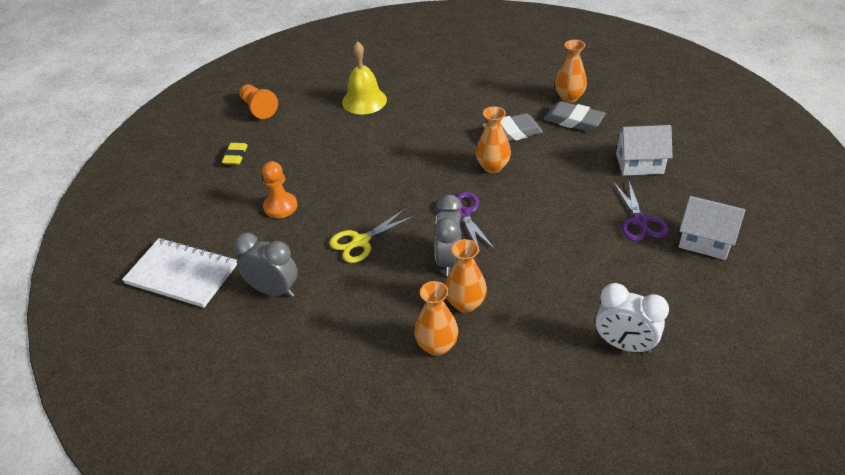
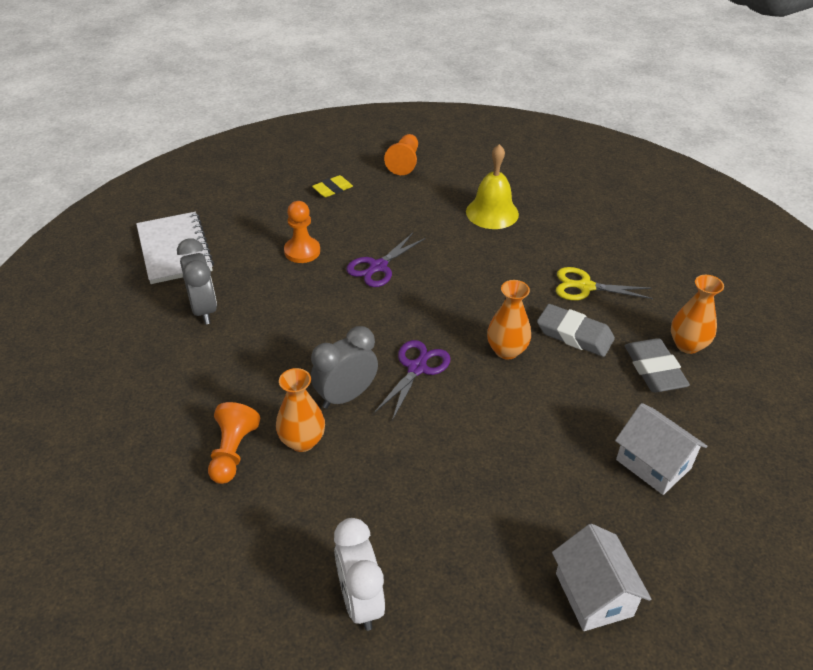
camera: 45 degrees right, 0 degrees up
(361, 241) = (311, 324): yellow scissors -> yellow scissors (585, 287)
(437, 346) = (232, 452): orange vase -> orange pawn
(640, 221) = (559, 515): purple scissors -> purple scissors (378, 267)

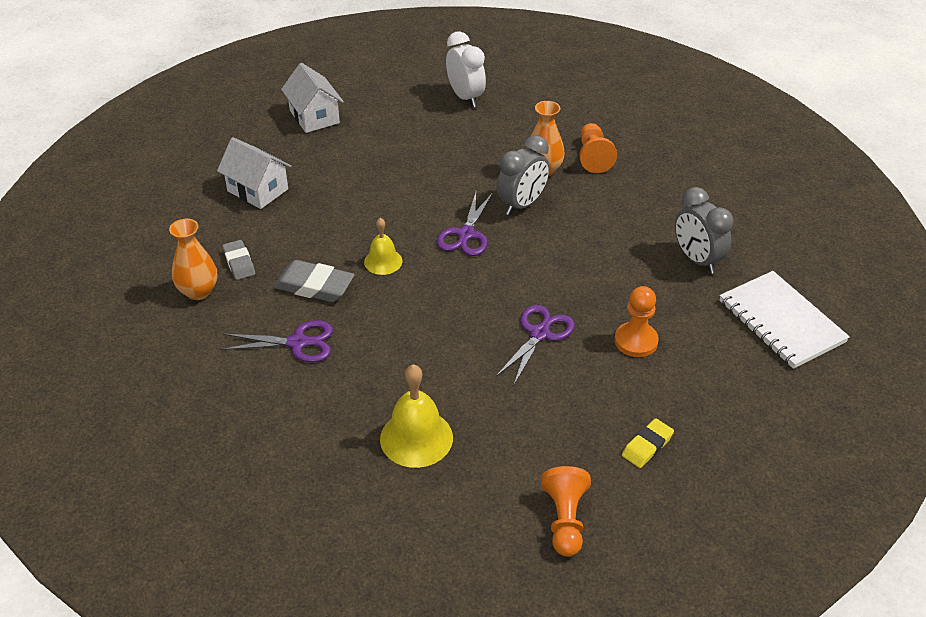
camera: 170 degrees right, 0 degrees up
(506, 350) = (383, 261): orange vase -> yellow bell
(585, 287) = (297, 343): yellow scissors -> purple scissors
(654, 370) = (239, 263): grey eraser -> grey eraser, size x0.63

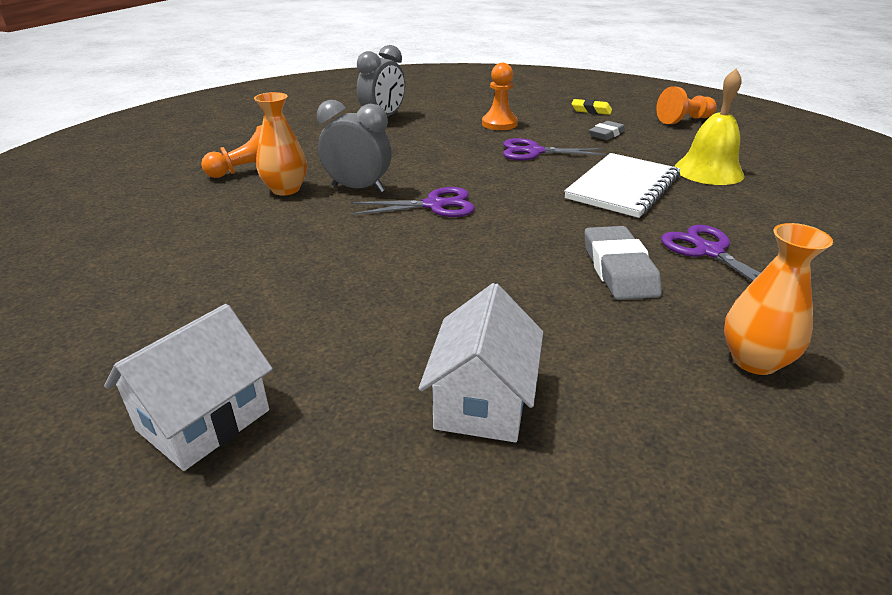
camera: 115 degrees left, 10 degrees down
(239, 263) = (657, 346): grey eraser -> grey eraser (606, 134)
(383, 261) = (527, 239): yellow bell -> none
(465, 97) = (114, 271): white clock -> none
(781, 321) = (429, 94): white notebook -> white notebook (623, 187)

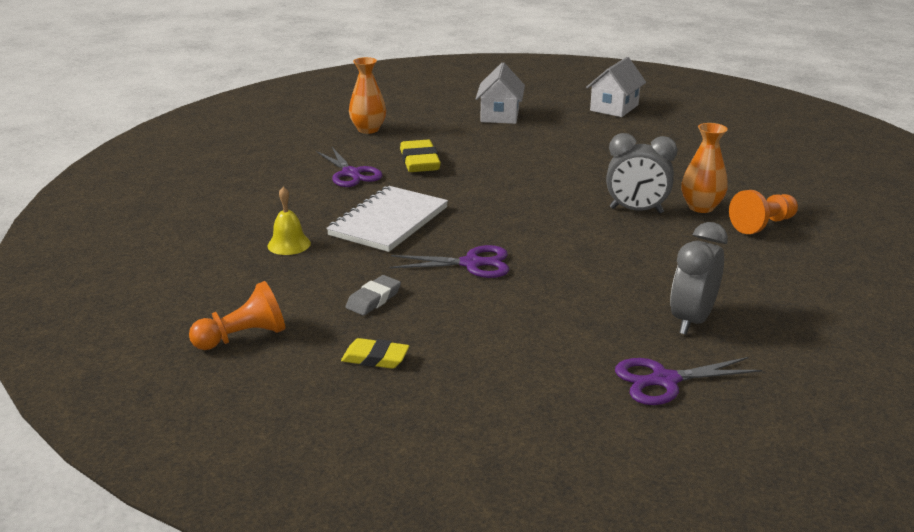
camera: 175 degrees right, 5 degrees down
(434, 205) = (559, 198): purple scissors -> purple scissors (664, 380)
(499, 124) = (519, 315): orange pawn -> none
(619, 269) = (419, 162): grey eraser -> yellow eraser
(708, 171) = (289, 244): yellow bell -> yellow bell, size x0.61

